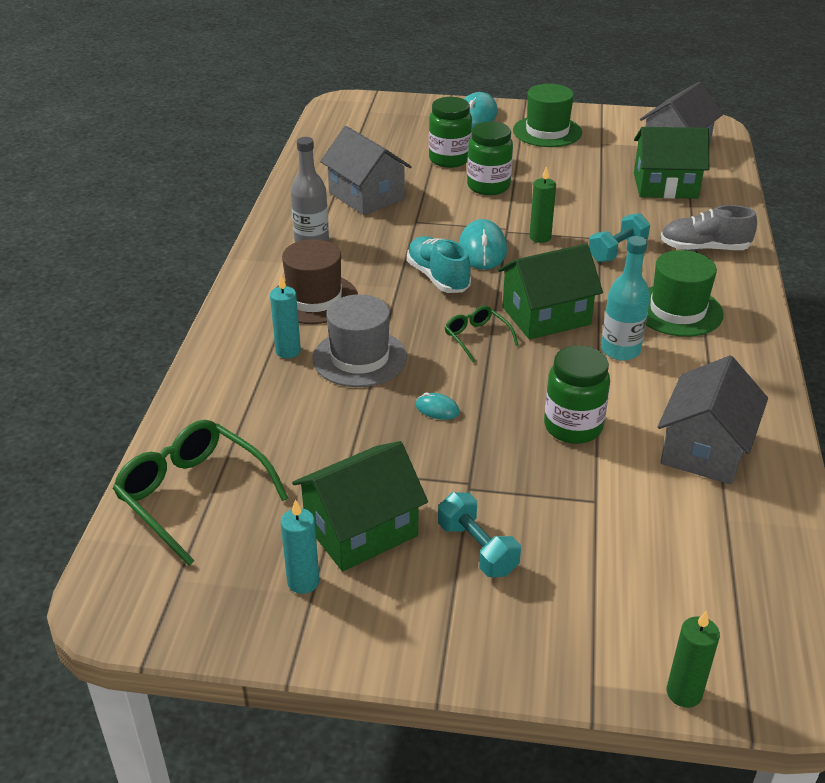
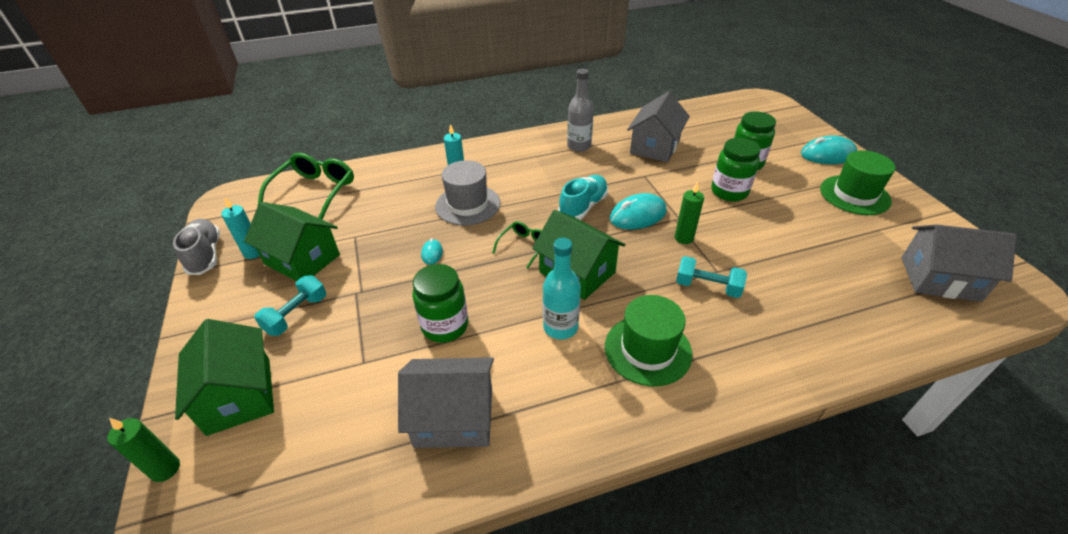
camera: 65 degrees right, 5 degrees up
(314, 299) = (518, 168): brown hat -> none
(665, 185) = (855, 289): green house -> green house (239, 395)
(704, 248) = (771, 344): grey shoe -> grey shoe (205, 255)

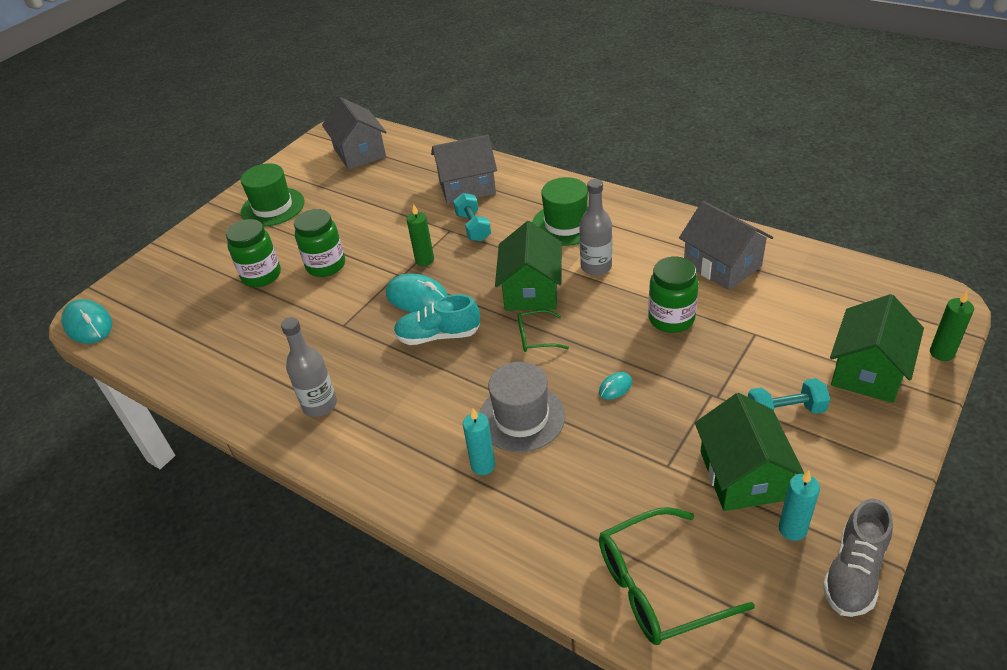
camera: 125 degrees left, 0 degrees up
(560, 327) = (596, 267): turquoise bottle -> grey bottle
(655, 147) = (273, 346): grey house -> grey house (467, 187)
(827, 154) = (205, 238): turquoise mouse -> turquoise mouse (88, 325)

